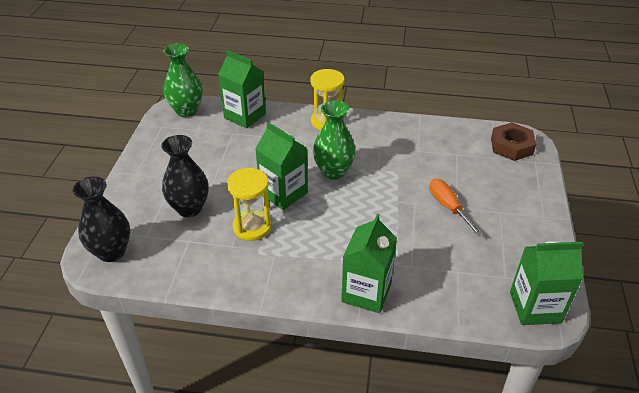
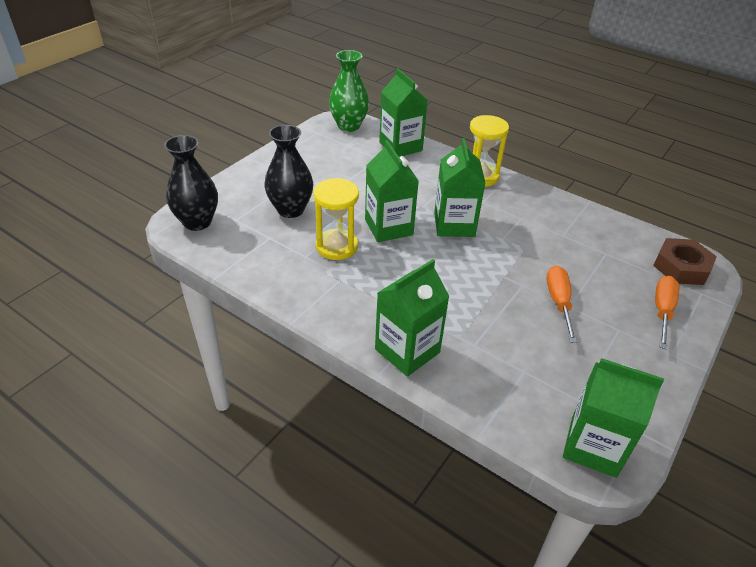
camera: 25 degrees right, 0 degrees up
(333, 172) = (454, 225): green vase -> green carton
(519, 186) = (662, 311): none -> orange screwdriver

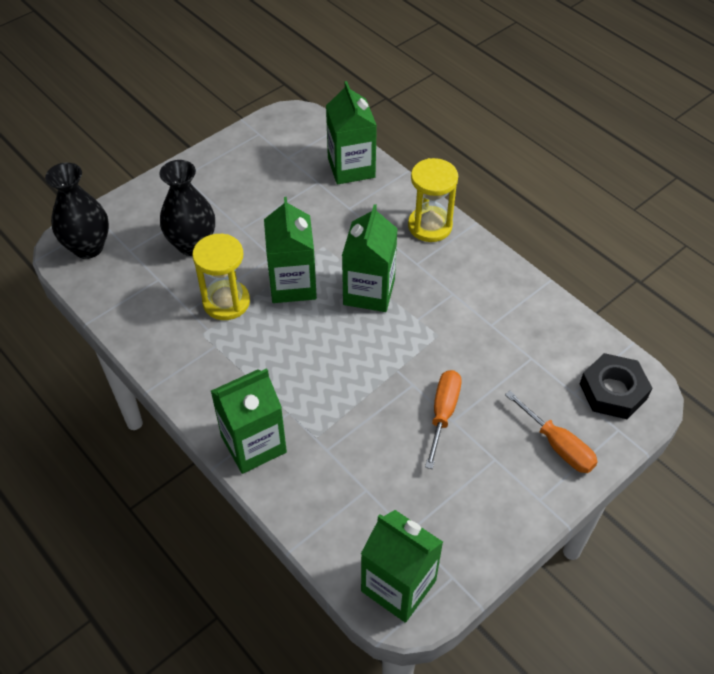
camera: 15 degrees right, 10 degrees up
(349, 126) = (300, 128): green vase -> none
(662, 311) = (557, 445): orange screwdriver -> orange screwdriver turned 105 degrees clockwise
(681, 267) = (613, 391): brown nut -> black nut

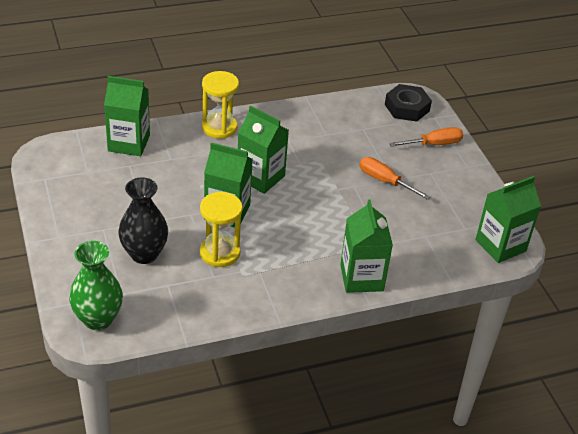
camera: 70 degrees left, 10 degrees down
(88, 247) = (98, 319): black vase -> green vase

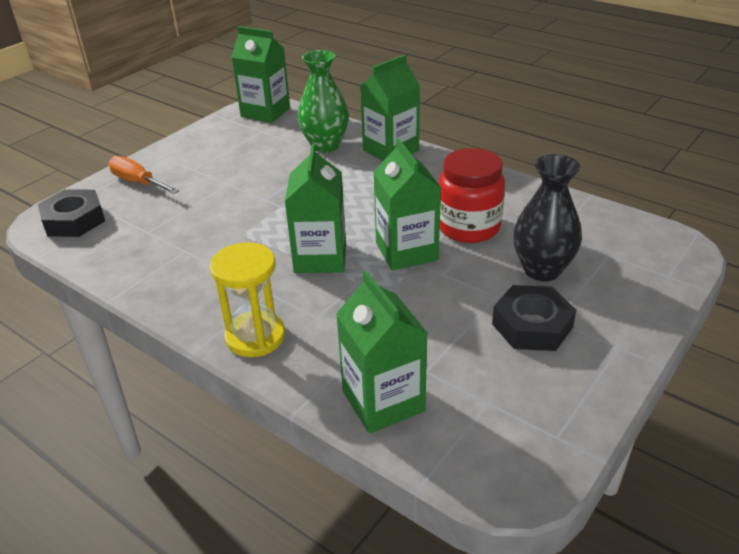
camera: 120 degrees left, 5 degrees down
(98, 319) = (656, 249): green vase -> green vase (325, 145)
(110, 218) = (532, 325): none -> black nut
(220, 253) = (468, 227): yellow hourglass -> red jar
(385, 181) = (236, 186): orange screwdriver -> none

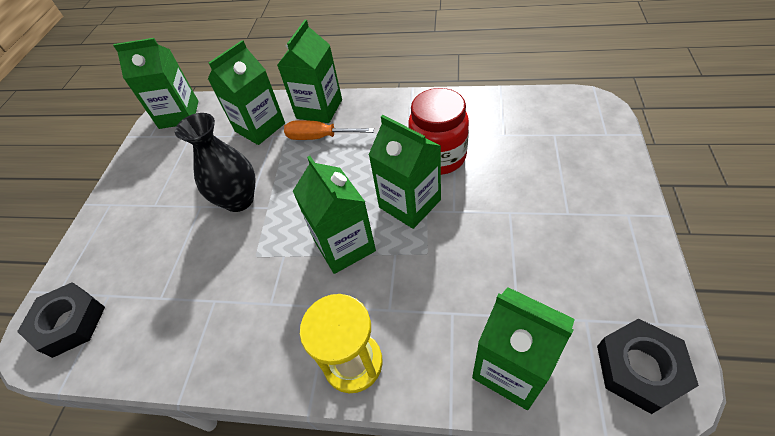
camera: 25 degrees left, 15 degrees up
(138, 182) = (108, 245): orange screwdriver -> orange screwdriver (320, 137)
(325, 145) = (260, 127): green vase -> green carton
(532, 325) = (557, 227): black nut -> black nut (640, 368)
(542, 270) = (522, 171): black vase -> black vase (239, 200)

